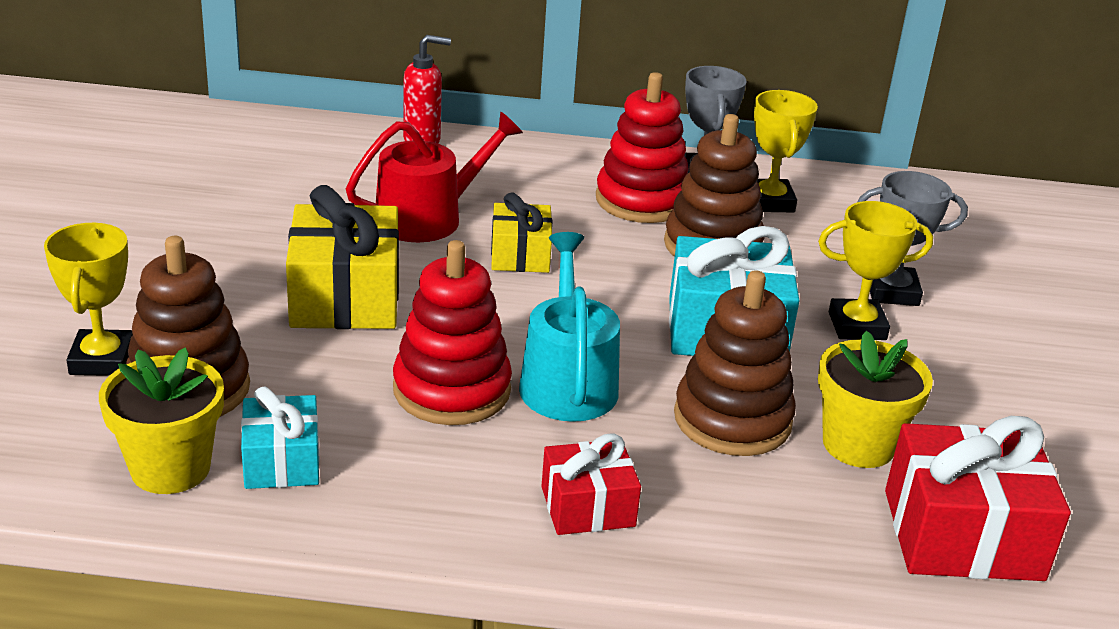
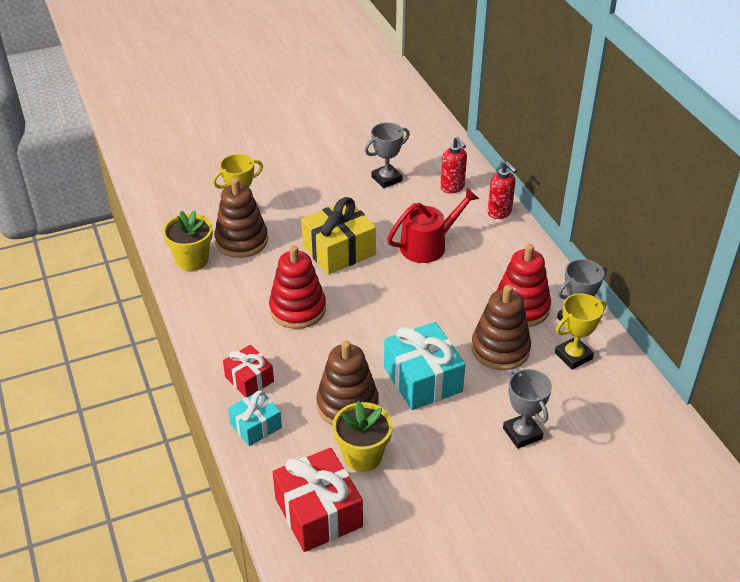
camera: 65 degrees right, 10 degrees up
(219, 192) = (386, 179): none -> grey trophy
(282, 461) = (216, 284): turquoise gift -> turquoise gift (256, 426)
(318, 151) = (452, 188): none -> red soap dispenser
(428, 217) = (428, 245): red watering can -> red watering can turned 60 degrees counterclockwise
(520, 255) = (424, 287): yellow gift -> none
(567, 381) = (333, 341): turquoise watering can -> none
(857, 326) = (472, 428): yellow trophy -> none

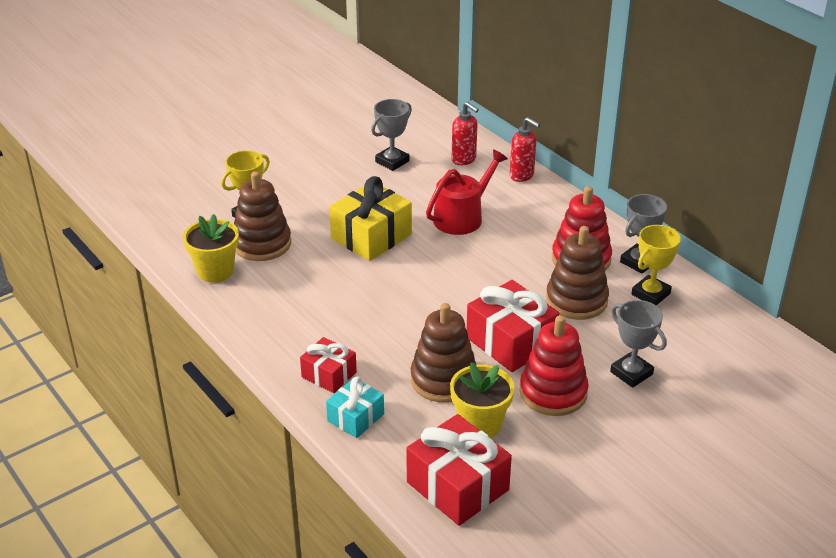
camera: 15 degrees left, 5 degrees down
(297, 309) = (351, 299): red stacking toy -> red stacking toy (553, 392)
(423, 379) = (511, 342): turquoise gift -> red gift

